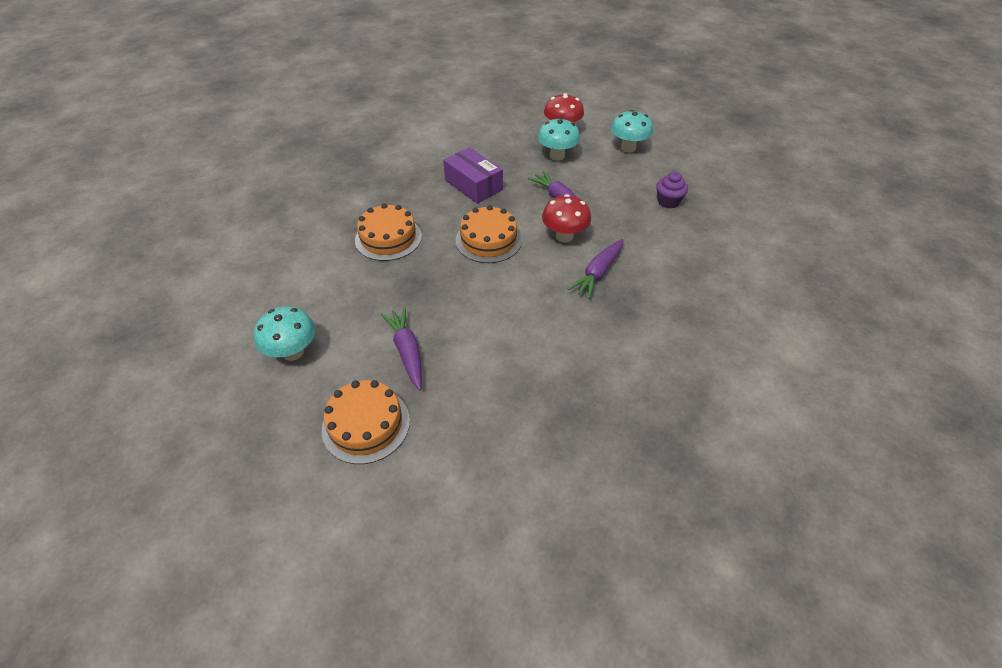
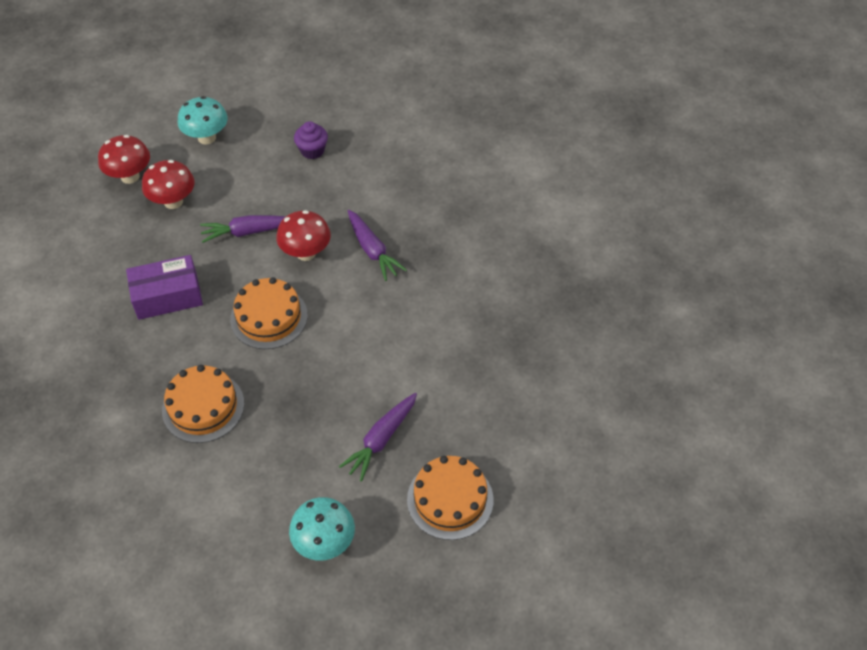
camera: 65 degrees left, 5 degrees up
(407, 351) = (381, 440): purple carrot -> purple carrot turned 60 degrees counterclockwise
(557, 156) = (173, 202): turquoise mushroom -> red mushroom

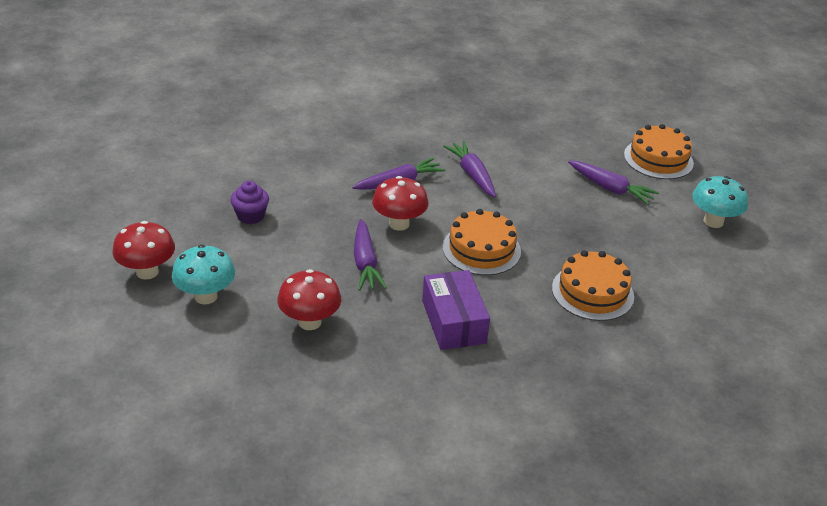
camera: 90 degrees left, 15 degrees down
(130, 176) = (258, 362): red mushroom -> red mushroom (147, 272)
(394, 310) = (472, 175): none -> purple carrot

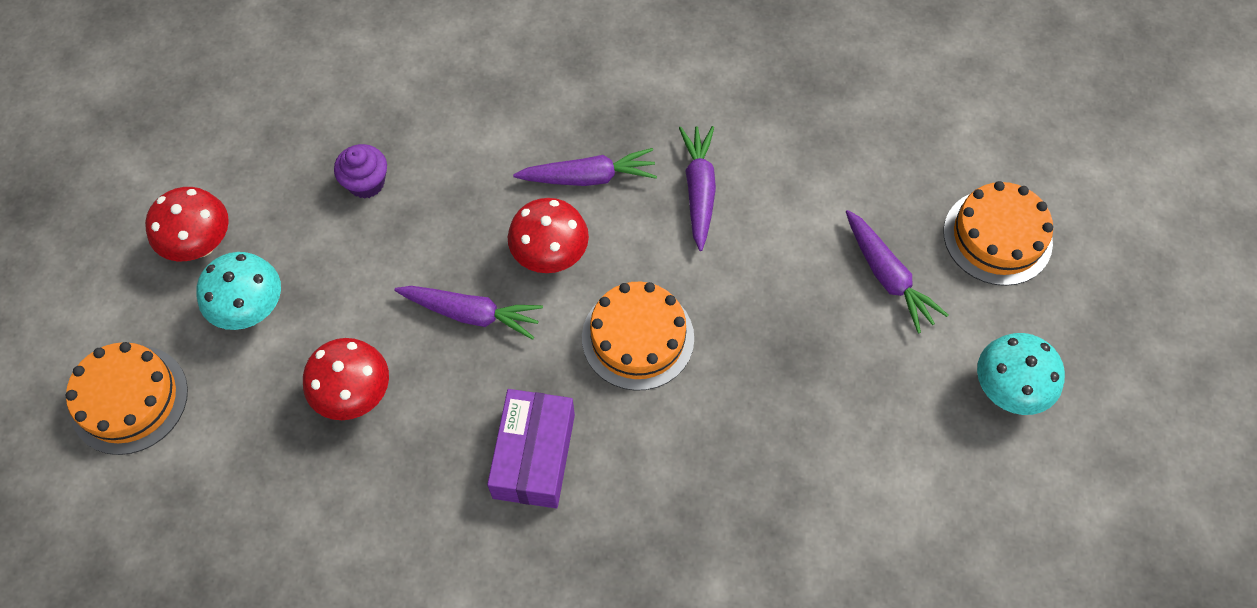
camera: 25 degrees right, 25 degrees up
(365, 263) = (472, 314): purple carrot -> purple carrot turned 90 degrees counterclockwise
(592, 292) = (749, 466): orange cake -> orange cake (129, 399)

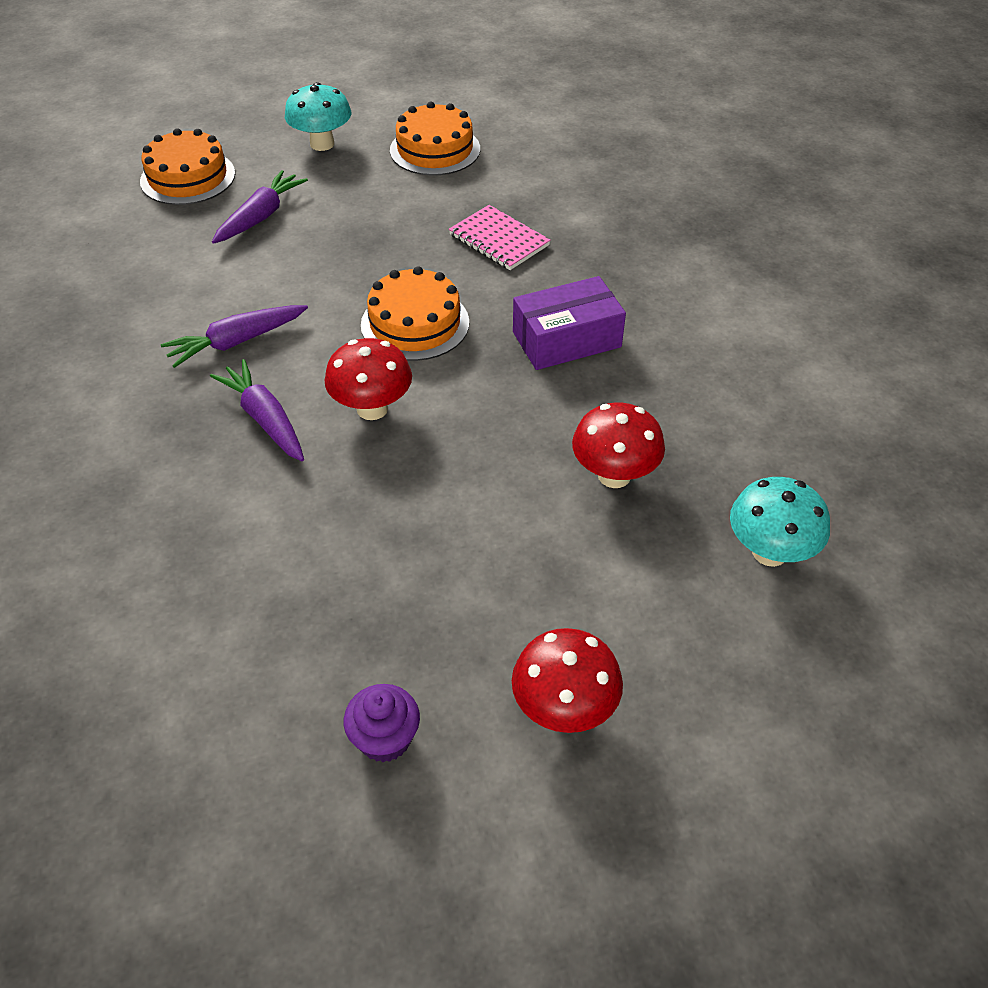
camera: 120 degrees left, 15 degrees down
(129, 399) = (776, 654): orange cake -> orange cake (435, 149)
(251, 309) = (599, 609): turquoise mushroom -> turquoise mushroom (769, 552)
(366, 183) = (381, 594): purple cupcake -> purple cupcake (385, 738)
(472, 314) = (472, 434): purple carrot -> none
(723, 481) = (499, 240): none -> pink notebook

